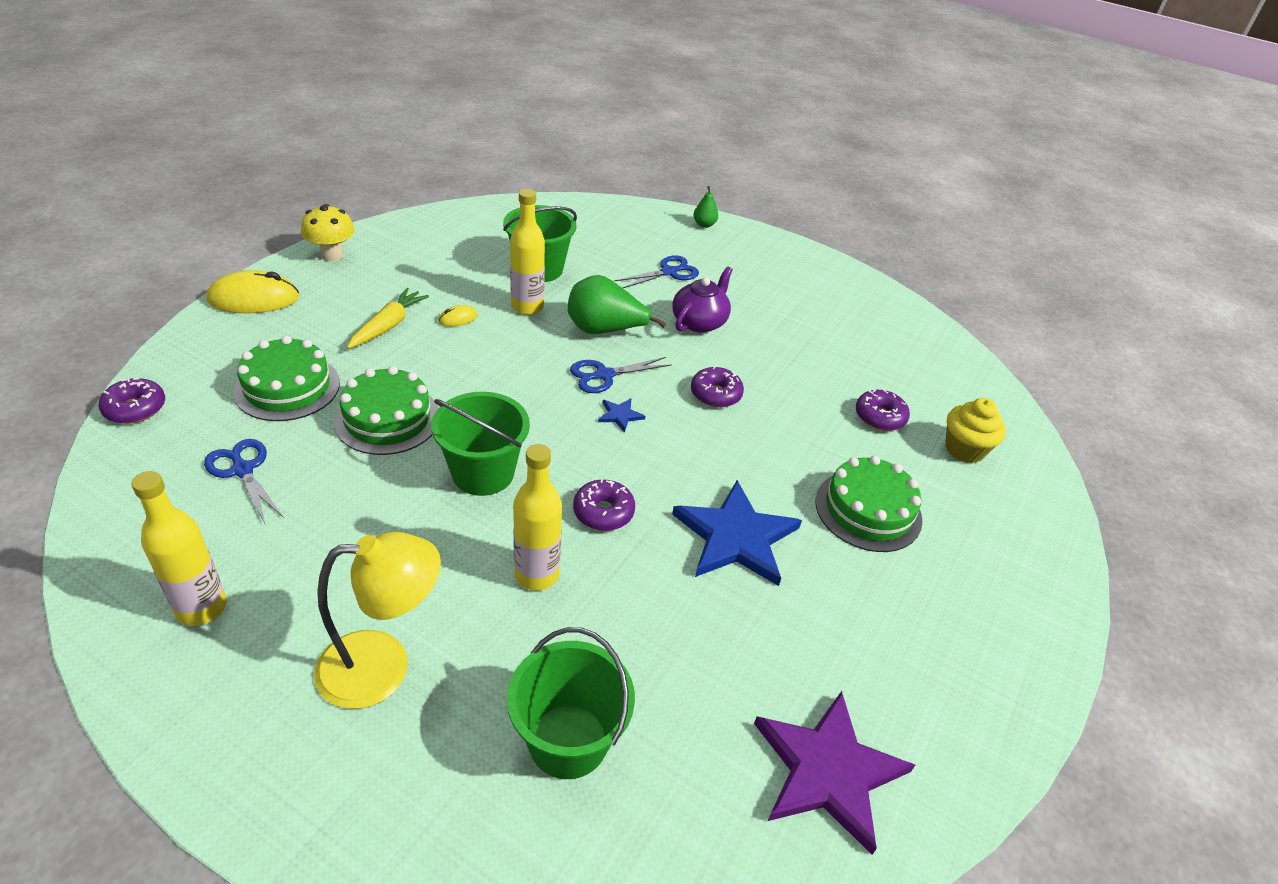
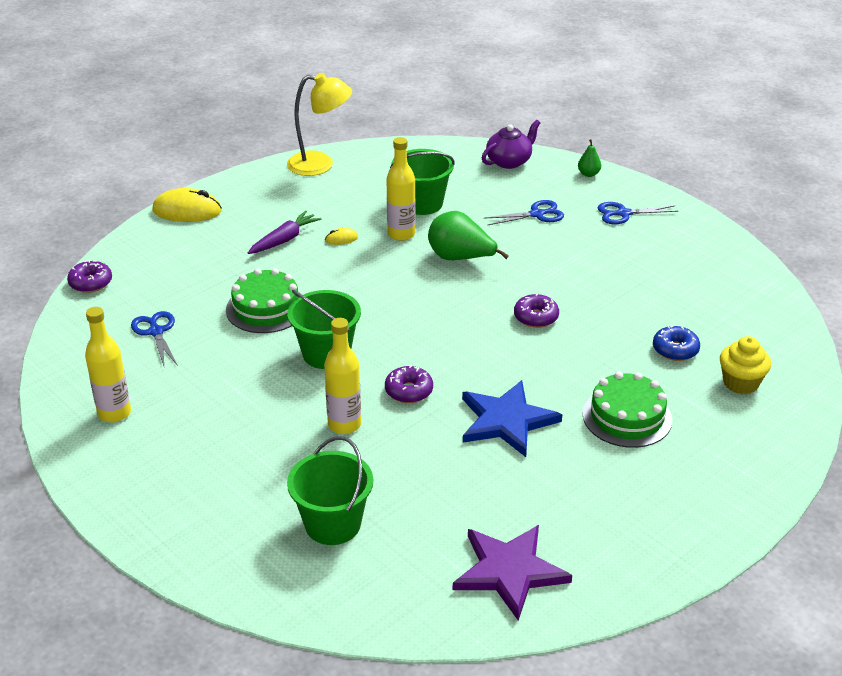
camera: 20 degrees right, 5 degrees down
(287, 387) = (198, 278): green cake -> none
(332, 255) = (254, 180): yellow mushroom -> none
(383, 667) = (222, 464): yellow lamp -> yellow lamp (320, 165)
(388, 326) = (284, 240): yellow carrot -> purple carrot
(604, 375) = (446, 293): blue scissors -> blue scissors (623, 213)
(620, 415) = (448, 325): blue star -> none
(699, 322) = (547, 258): purple teapot -> purple teapot (509, 161)
(879, 417) = (675, 350): purple donut -> blue donut

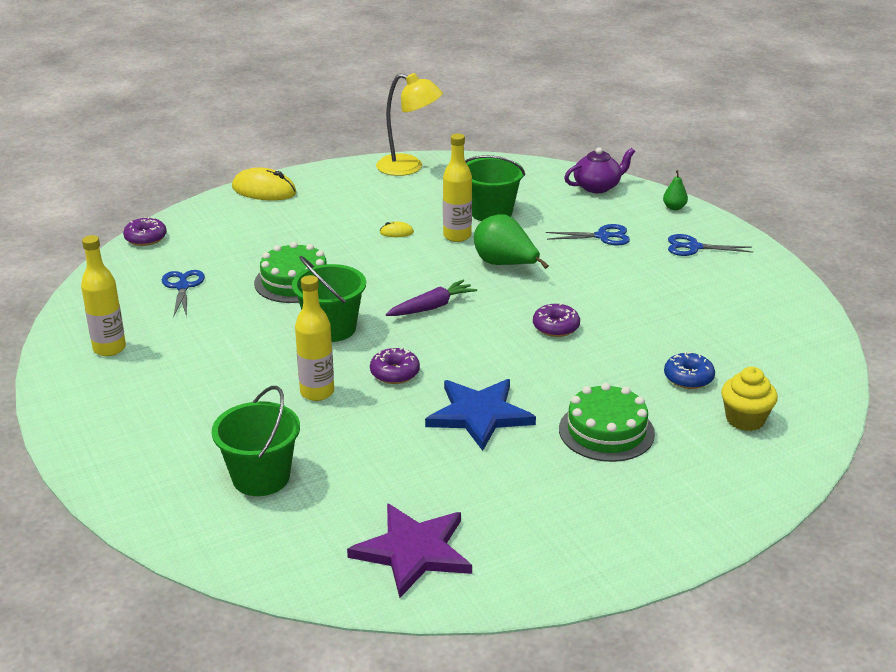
camera: 15 degrees right, 5 degrees down
(284, 240) = (342, 226): purple carrot -> purple carrot (432, 307)

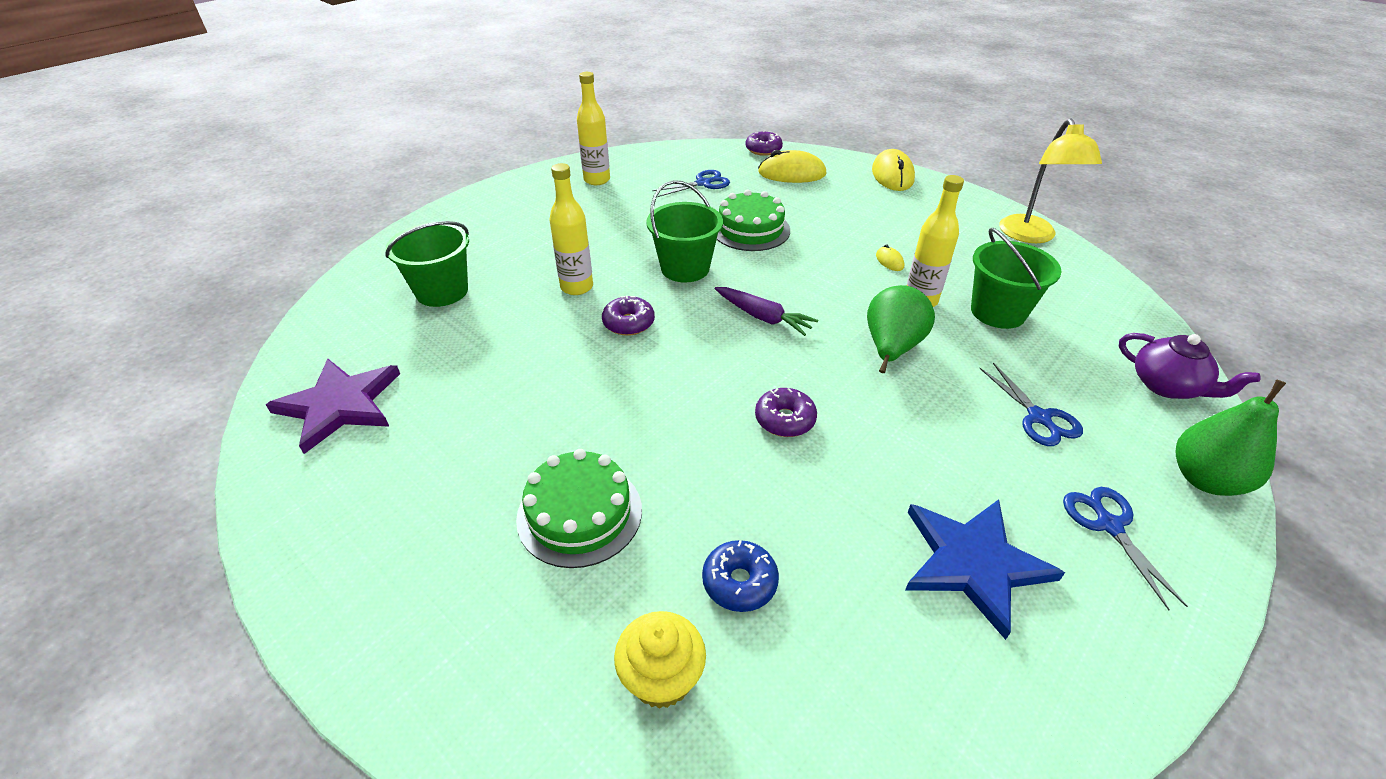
camera: 70 degrees right, 10 degrees up
(211, 236) = (791, 173): none -> yellow mouse
(479, 415) = (576, 397): blue star -> blue star (973, 563)
(674, 207) = (1205, 479): green pear -> green pear, size x1.95

